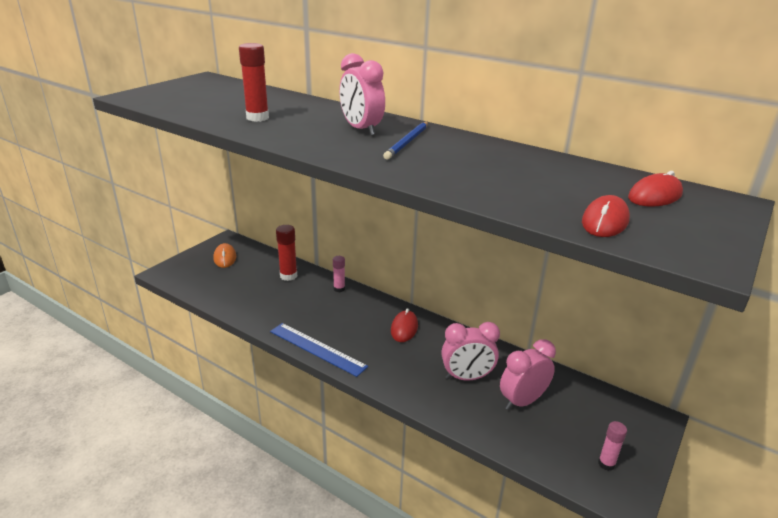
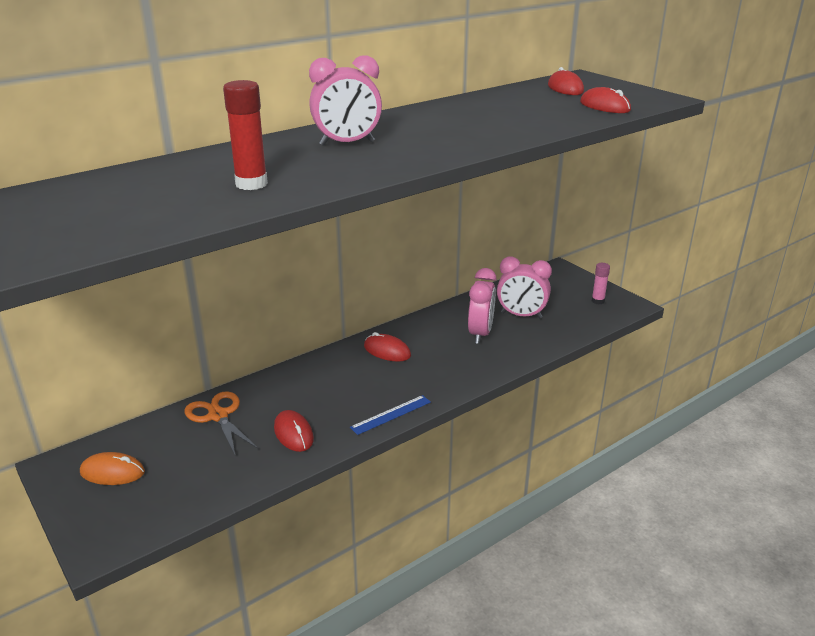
camera: 70 degrees left, 0 degrees up
(279, 309) = (293, 433): none -> red mouse
(288, 276) = (218, 416): red glue stick -> orange scissors
(317, 349) = (391, 414): blue ruler -> blue ruler, size x0.64
(339, 289) = (281, 380): pink glue stick -> none
(407, 142) = (402, 131): blue pencil -> none
(522, 401) = (521, 315): pink clock -> pink clock turned 60 degrees counterclockwise

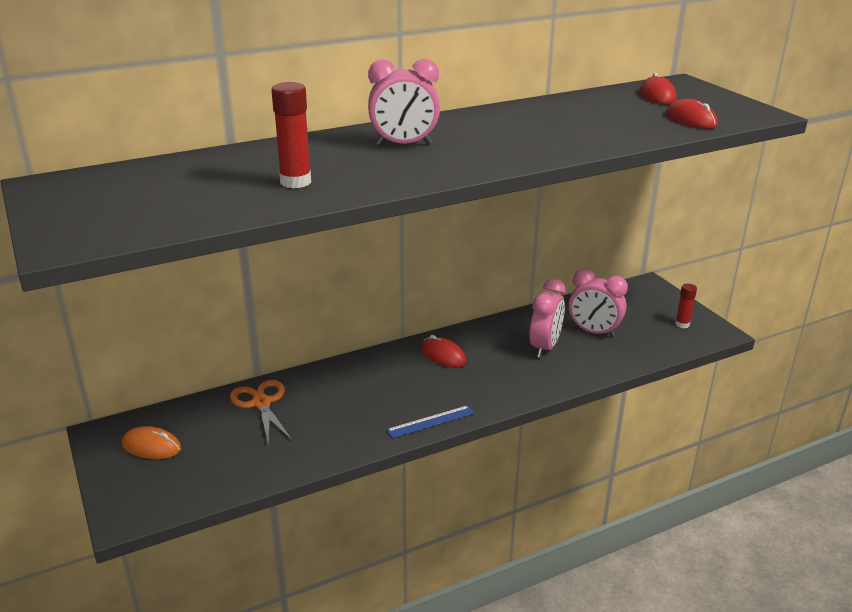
camera: 10 degrees right, 0 degrees up
(293, 433) = (330, 429): red mouse -> none
(598, 301) = (682, 324): pink glue stick -> red glue stick

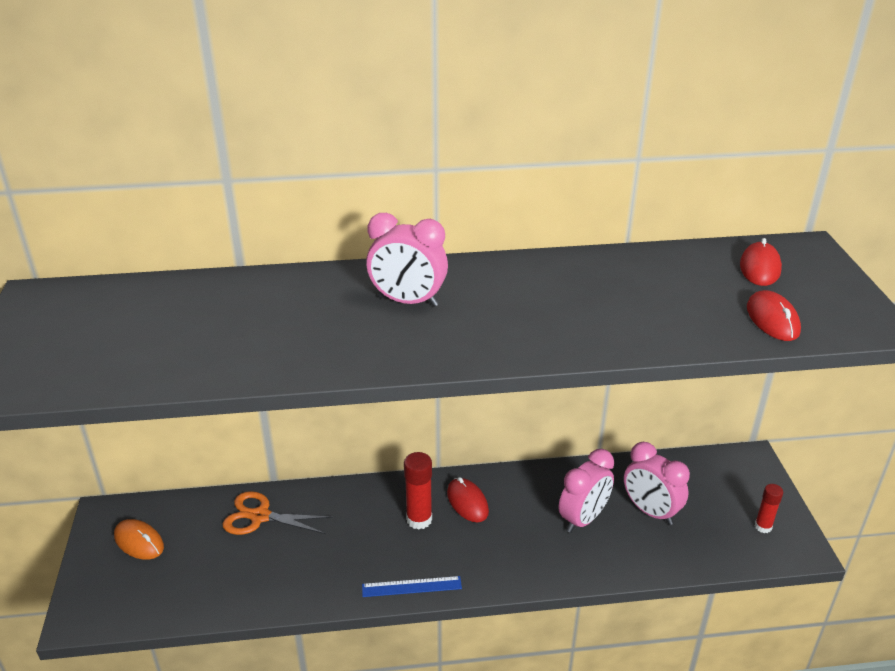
camera: 20 degrees right, 5 degrees up
(261, 403) = (260, 516): orange scissors -> orange scissors turned 75 degrees counterclockwise
(295, 182) = (259, 340): red glue stick -> red glue stick (419, 519)

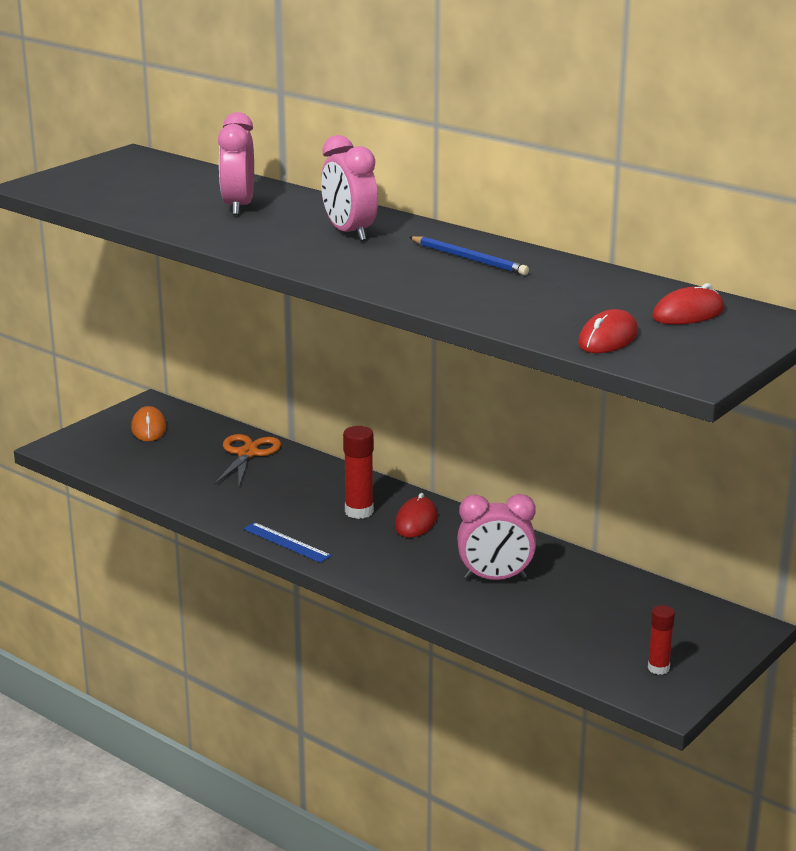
camera: 45 degrees right, 10 degrees down
(260, 516) = (247, 454): orange scissors -> orange scissors turned 45 degrees clockwise
(541, 285) = (469, 259): none -> blue pencil
(650, 511) = (566, 605): pink clock -> pink clock (238, 207)

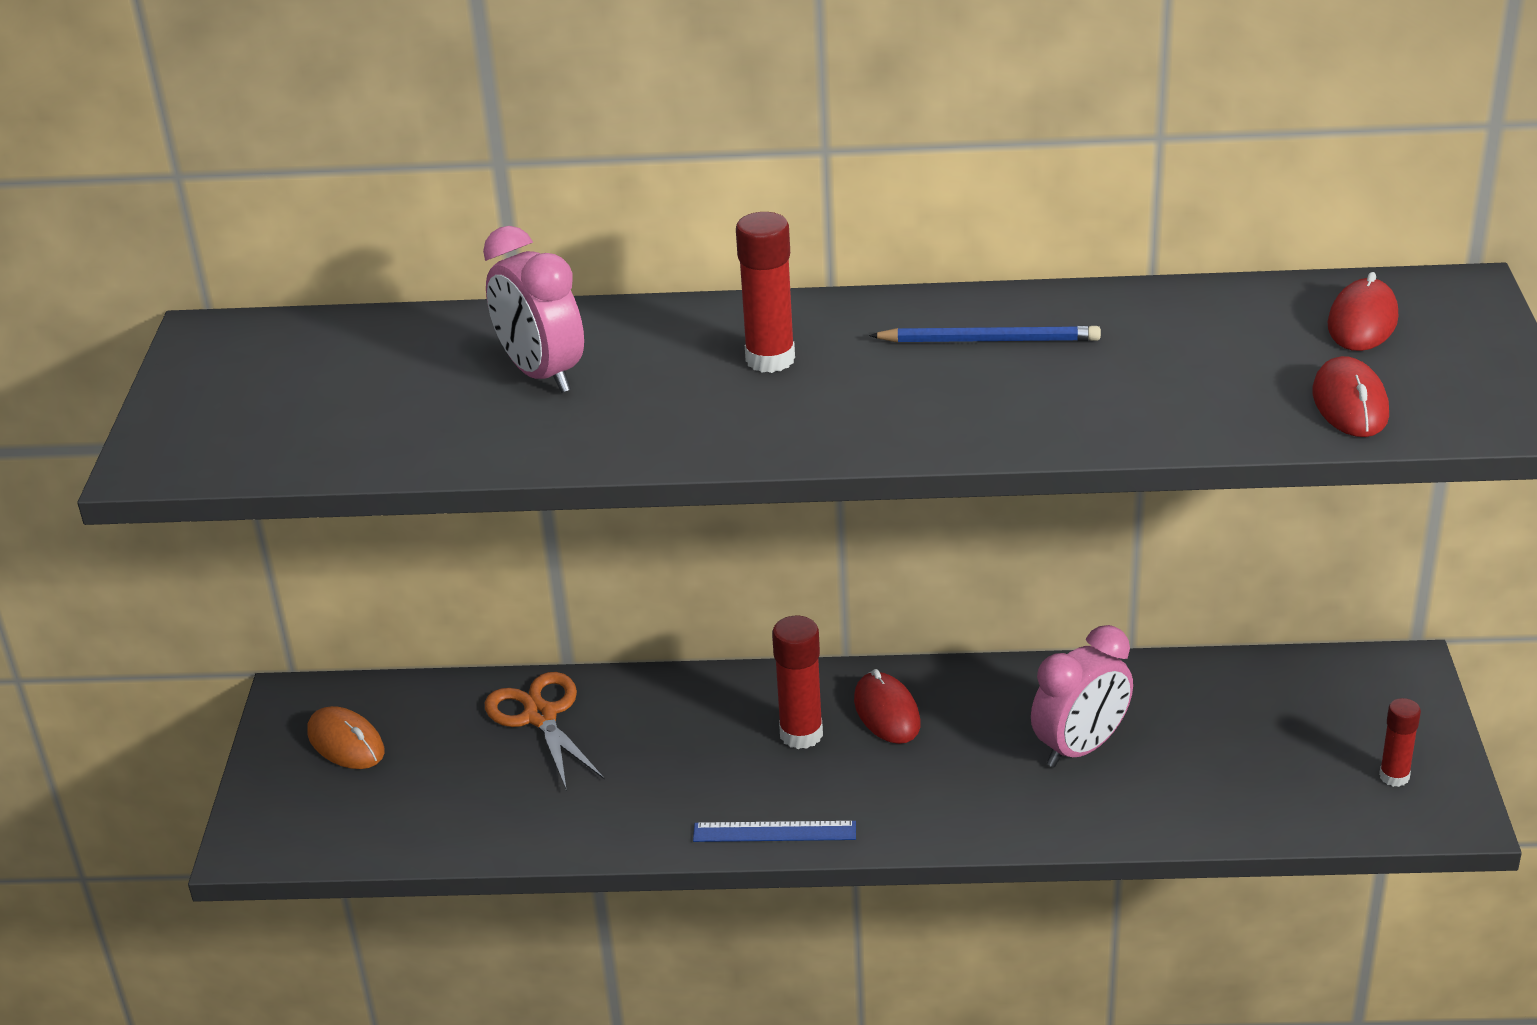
camera: 35 degrees left, 10 degrees up
(349, 233) = (770, 359): pink clock -> red glue stick

